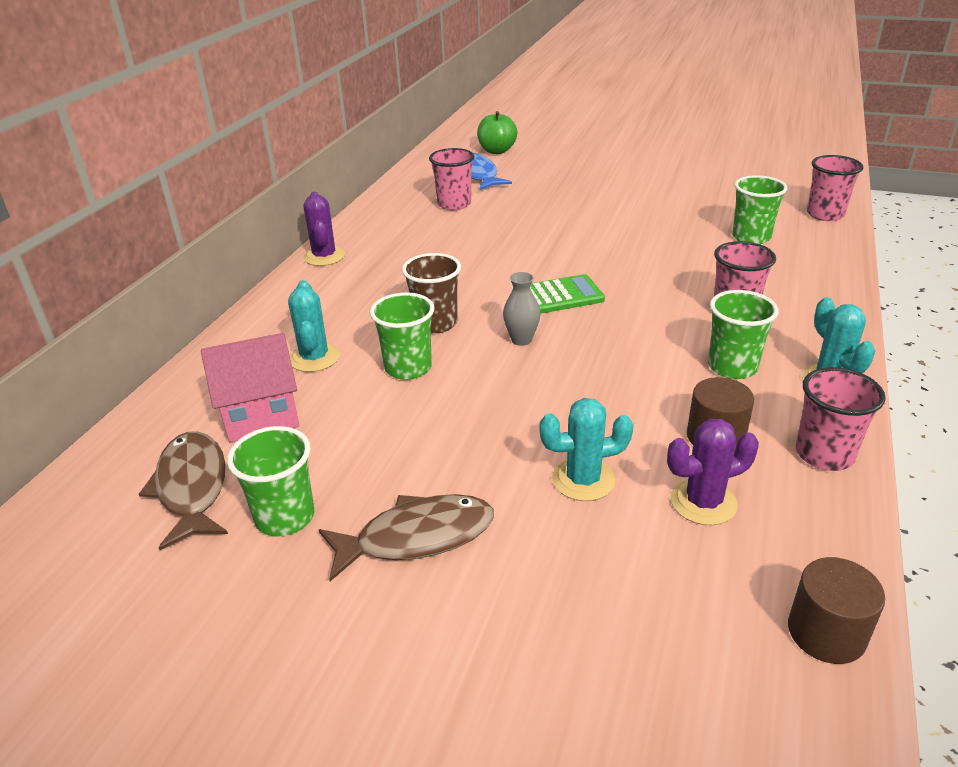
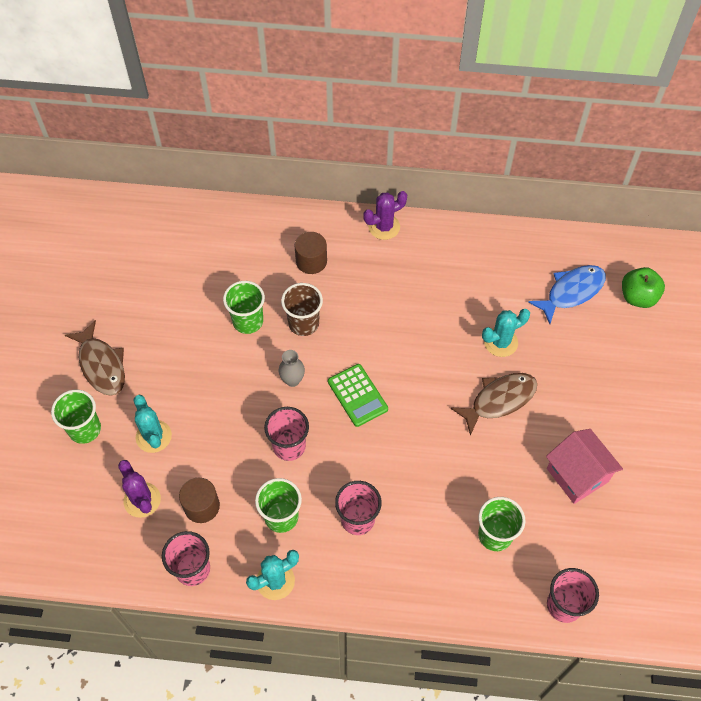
camera: 75 degrees right, 25 degrees up
(192, 488) = (126, 253): brown fish -> brown fish (499, 400)
(261, 414) = (189, 260): pink house -> pink house (577, 475)
(285, 517) = (109, 302): green cup -> green cup (85, 429)
(314, 358) = (250, 267): turquoise cactus -> turquoise cactus (500, 342)
(454, 204) = (501, 289): pink cup -> pink cup (289, 446)
(826, 632) = (56, 557): brown cylinder -> brown cylinder (311, 261)

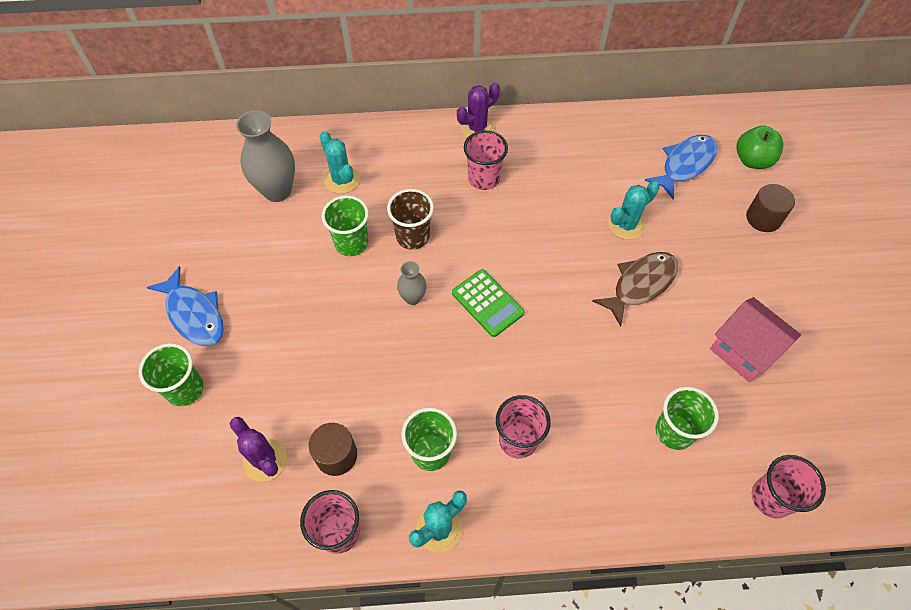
camera: 10 degrees left, 0 degrees up
(101, 365) = (194, 314): brown fish -> blue fish
(153, 436) = (267, 384): turquoise cactus -> turquoise cactus (341, 180)
(190, 262) = (277, 191): none -> grey vase
(289, 446) = (423, 370): pink cup -> pink cup (484, 178)
(311, 261) = (408, 172): brown cylinder -> brown cylinder (763, 218)

